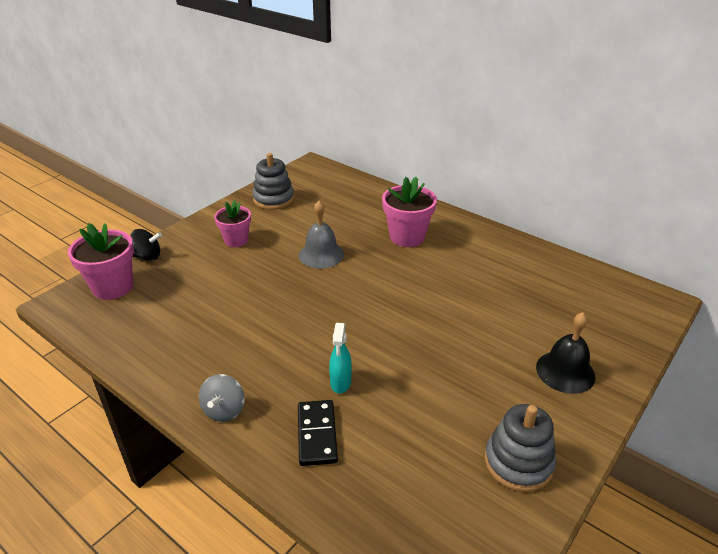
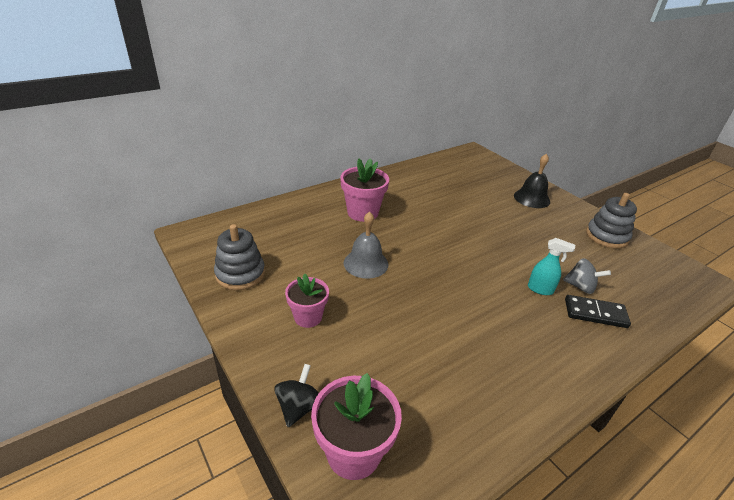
camera: 75 degrees left, 0 degrees up
(224, 410) = (574, 365): grey spinning top -> grey spinning top (580, 287)

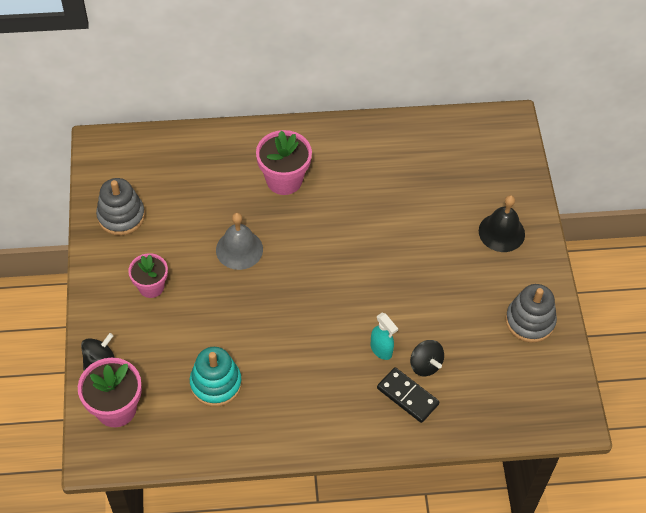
camera: 30 degrees right, 20 degrees up
(437, 375) = (216, 383): none -> turquoise stacking toy
(580, 287) = (425, 365): grey spinning top -> black spinning top

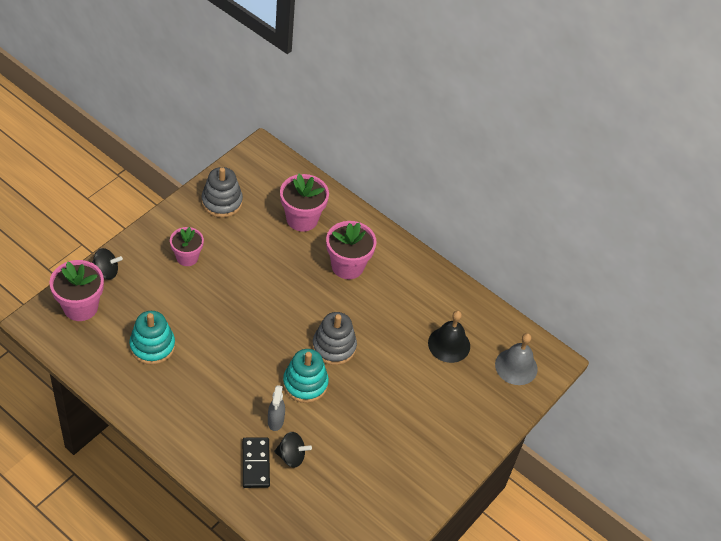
camera: 40 degrees right, 5 degrees down
(203, 173) = (302, 219): none -> pink flower pot
(239, 249) = (266, 282): grey bell -> grey bell (516, 366)
(366, 301) = (305, 384): none -> turquoise stacking toy
(381, 350) = (275, 421): turquoise spray bottle -> grey spray bottle
(425, 365) = (291, 456): black spinning top -> black spinning top turned 90 degrees counterclockwise
(501, 232) = (451, 424): black bell -> black bell (449, 344)
(530, 321) = (396, 496): grey stacking toy -> grey stacking toy (334, 347)

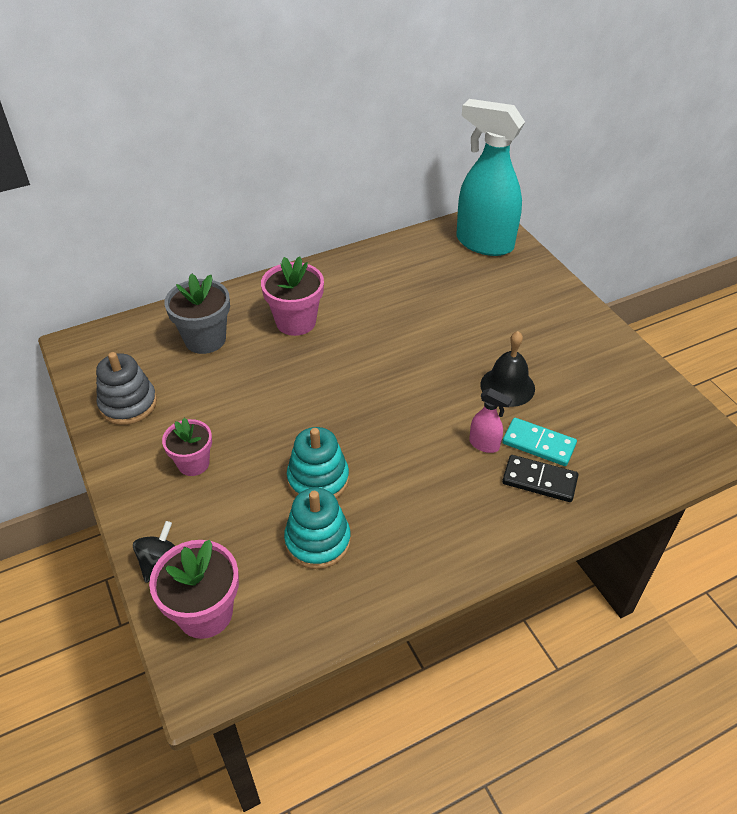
camera: 60 degrees left, 5 degrees down
(275, 421) = (484, 444): grey spray bottle -> pink spray bottle
(291, 456) = (538, 444): black spinning top -> turquoise domino
(302, 219) = (205, 339): pink flower pot -> grey flower pot
(305, 384) = (441, 403): turquoise stacking toy -> turquoise stacking toy (318, 479)
(334, 347) = (401, 364): grey stacking toy -> none
(449, 344) = (437, 278): black bell -> black bell (507, 386)
(516, 366) = (483, 243): grey bell -> turquoise spray bottle

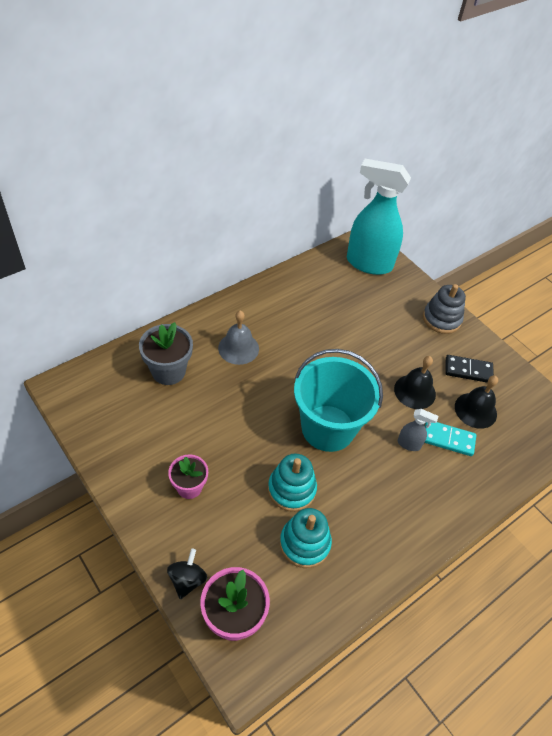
camera: 15 degrees left, 5 degrees up
(128, 404) = (120, 438): grey stacking toy -> grey stacking toy (441, 319)
(296, 322) = (238, 348): pink flower pot -> grey bell
(383, 416) = (328, 428): none -> turquoise bucket
(484, 444) = (409, 444): pink spray bottle -> grey spray bottle
(539, 481) = (455, 470): black domino -> black domino (468, 370)
(584, 414) = (475, 410): none -> black bell

